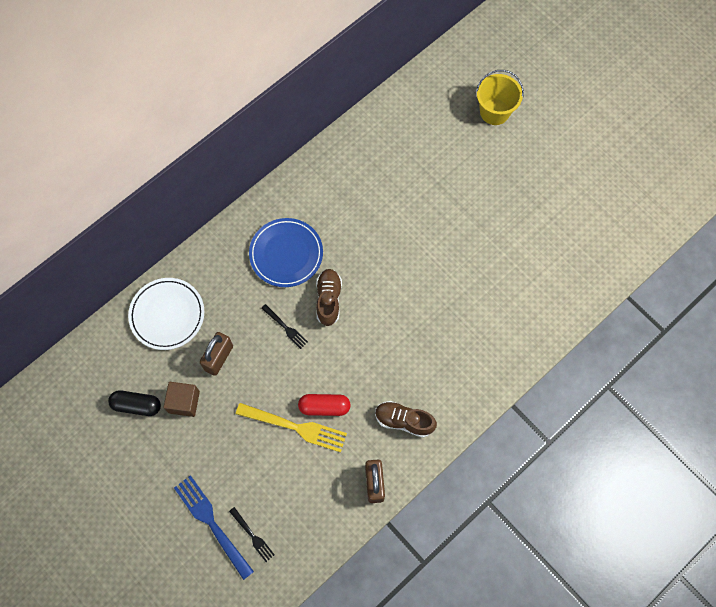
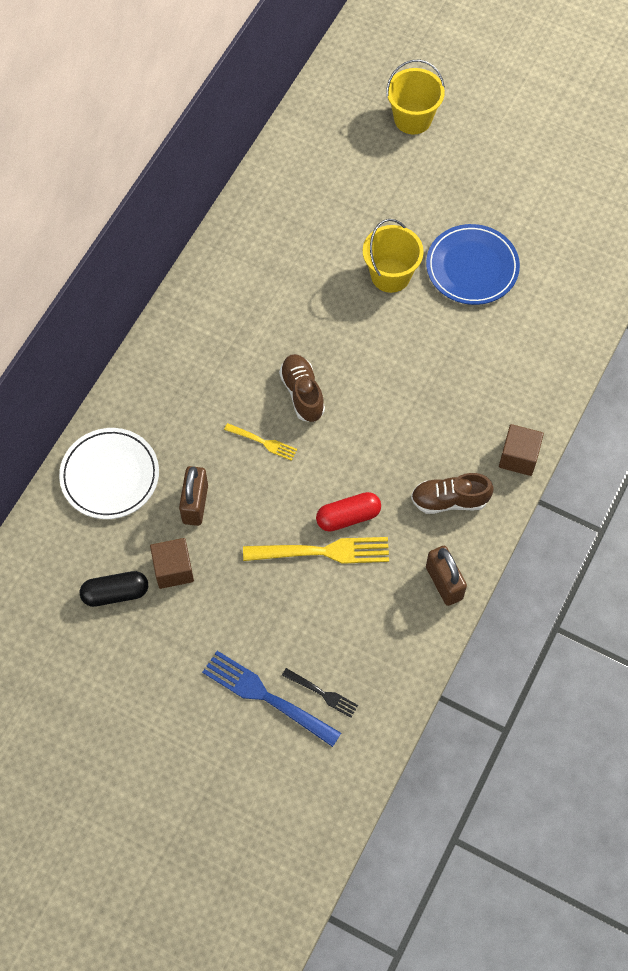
camera: 20 degrees left, 5 degrees down
(285, 327) = (263, 442): black fork -> yellow fork
(286, 254) = (228, 358): blue plate -> blue plate (472, 267)
(429, 230) = (390, 275): none -> yellow bucket
(468, 405) = (518, 457): none -> brown cube

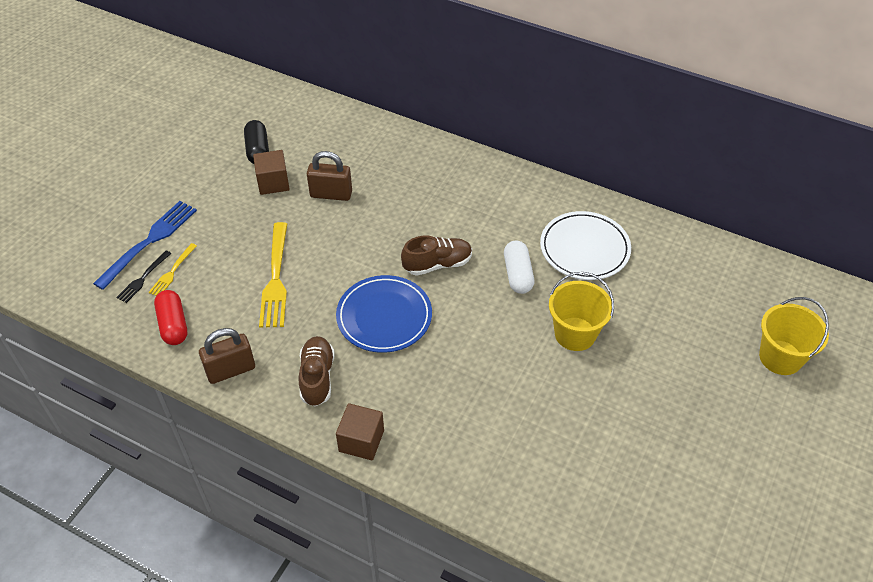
camera: 90 degrees right, 15 degrees down
(110, 475) = (361, 143): white plate -> white plate (584, 249)
(263, 442) = (388, 237): yellow fork -> yellow fork (172, 272)
(316, 320) = (517, 274): none -> white capsule
(348, 516) = (308, 297): red capsule -> red capsule (173, 325)
(472, 267) = (593, 407): blue plate -> blue plate (384, 317)

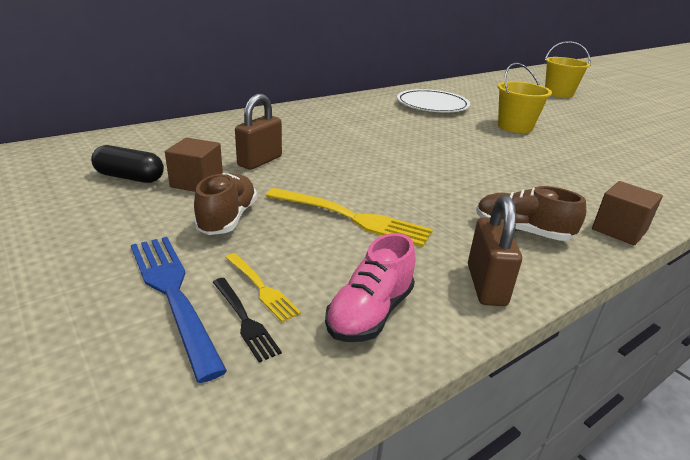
camera: 65 degrees left, 20 degrees down
(173, 325) = (370, 313): red capsule -> pink shoe
(384, 317) = (453, 180): blue plate -> none
(437, 264) = (405, 145): brown shoe -> brown shoe (227, 218)
(517, 274) = (441, 126): white capsule -> none

